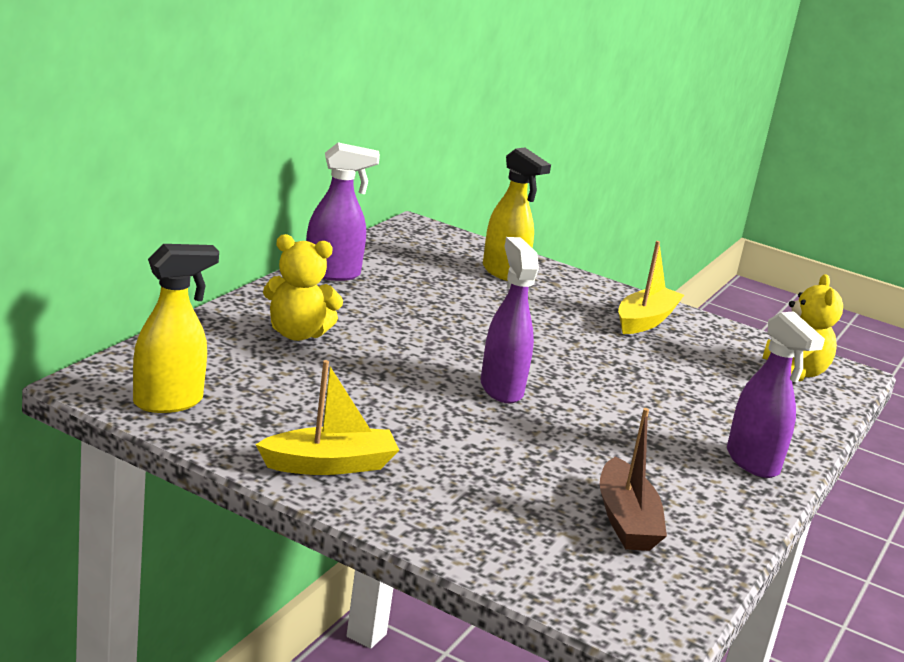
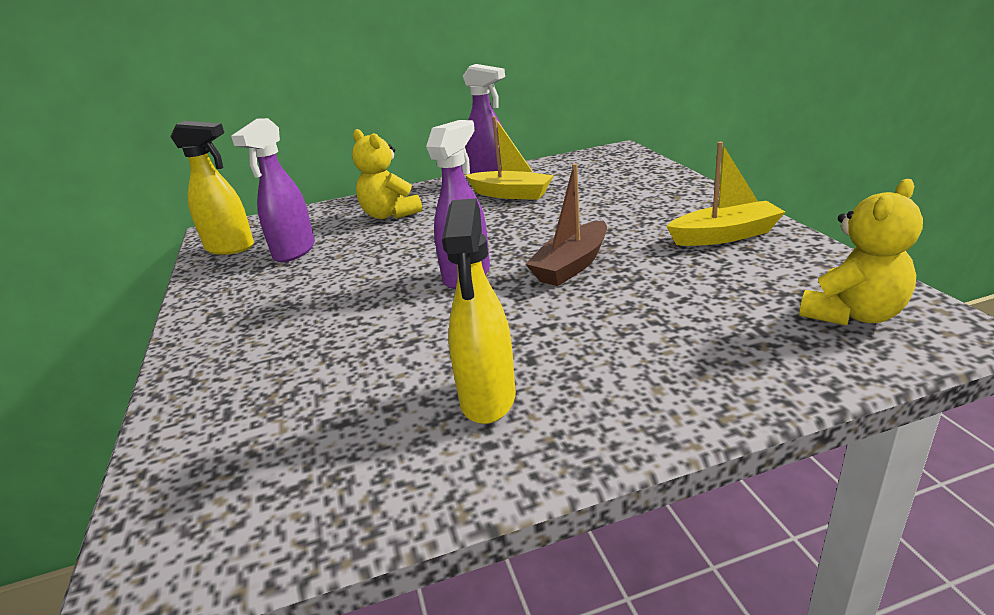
camera: 50 degrees right, 5 degrees up
(329, 465) = (232, 309): yellow boat -> yellow boat (511, 194)
(504, 273) = (638, 185): yellow spray bottle -> yellow spray bottle (488, 399)
(626, 520) = (356, 428): brown boat -> brown boat (571, 265)
(753, 462) = (617, 408): purple spray bottle -> purple spray bottle (294, 252)

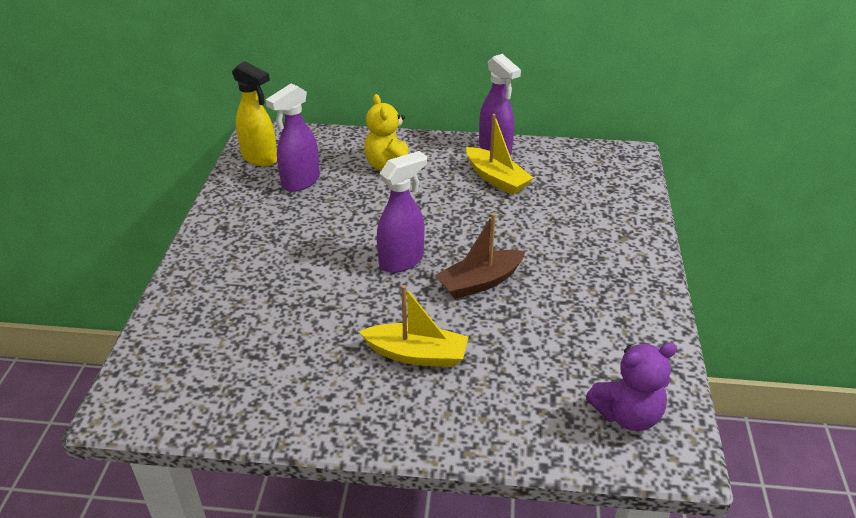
camera: 20 degrees right, 10 degrees up
(488, 399) = (343, 376): yellow spray bottle -> none
(725, 235) = (617, 300): yellow boat -> yellow boat (417, 354)
(852, 314) = (627, 414): yellow teddy bear -> purple teddy bear

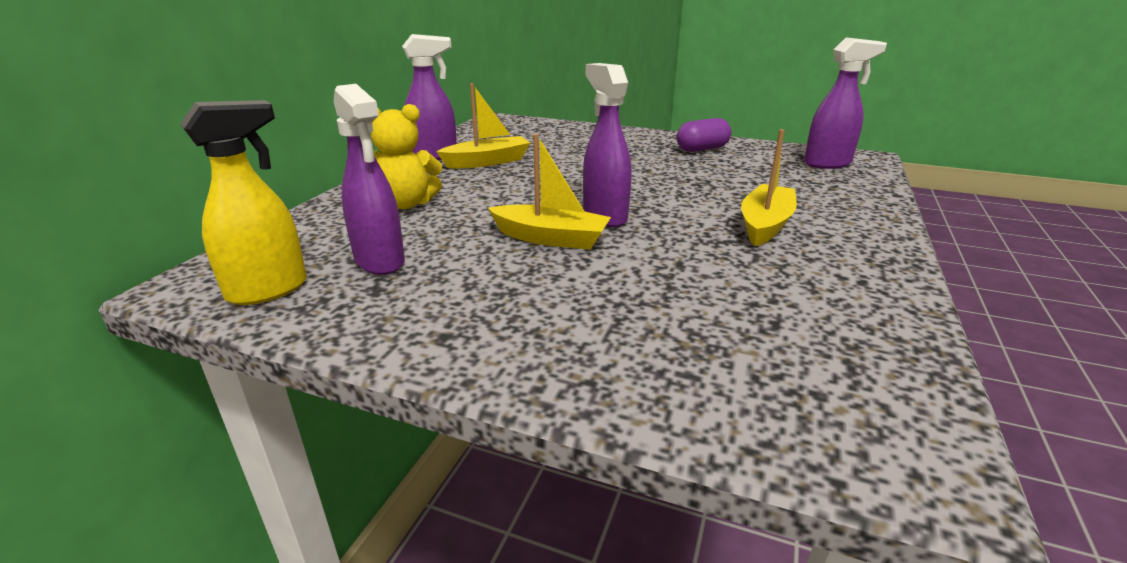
camera: 75 degrees left, 10 degrees down
(352, 241) = (551, 238): none -> yellow boat
(480, 282) = (655, 187): brown boat -> none
(619, 307) = (702, 149): none -> purple capsule
(627, 414) = (828, 163): purple teddy bear -> purple spray bottle

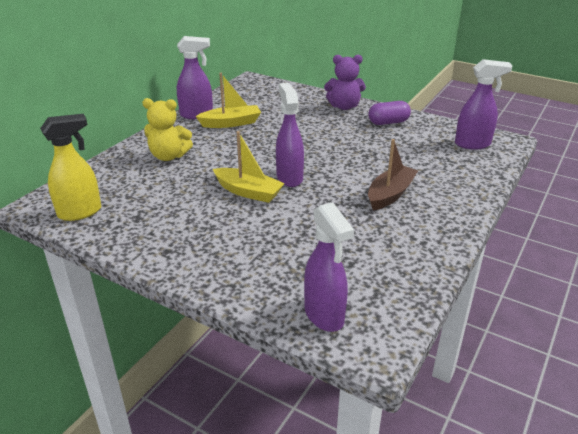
camera: 10 degrees right, 5 degrees up
(380, 261) = (143, 199): purple spray bottle -> purple spray bottle (324, 315)
(633, 137) = (344, 106): none -> purple teddy bear
(765, 225) = (390, 194): yellow boat -> brown boat

